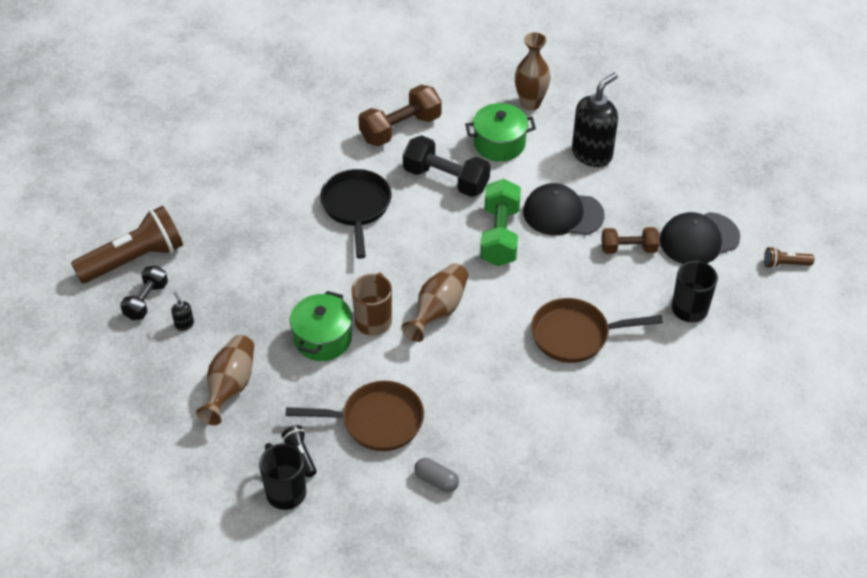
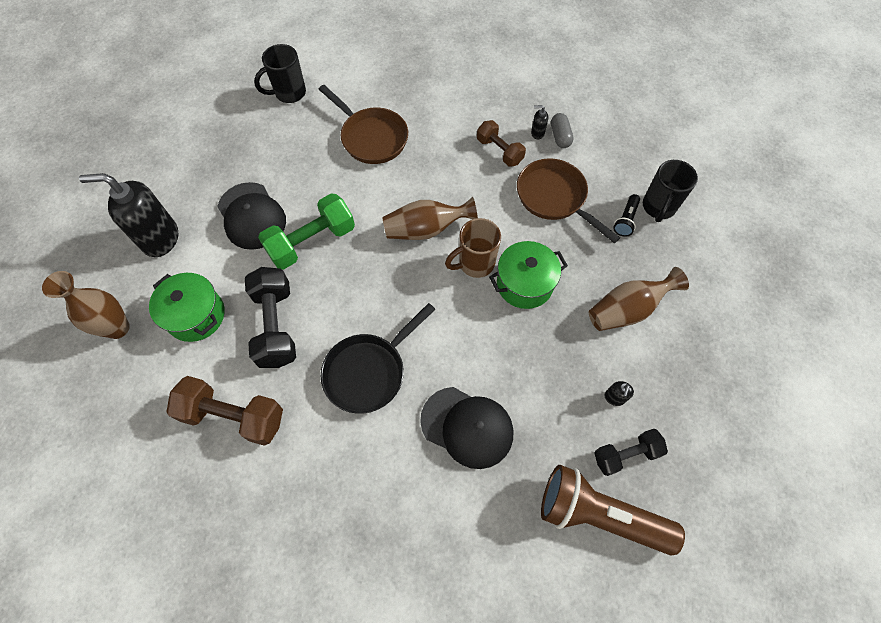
camera: 130 degrees left, 15 degrees up
(458, 465) = (537, 133): none -> black soap dispenser
(628, 248) = (258, 155): brown dumbbell -> brown dumbbell (499, 151)
(699, 239) = (213, 121): black cap -> black cap (467, 427)
(785, 264) = (202, 67): brown flashlight -> none

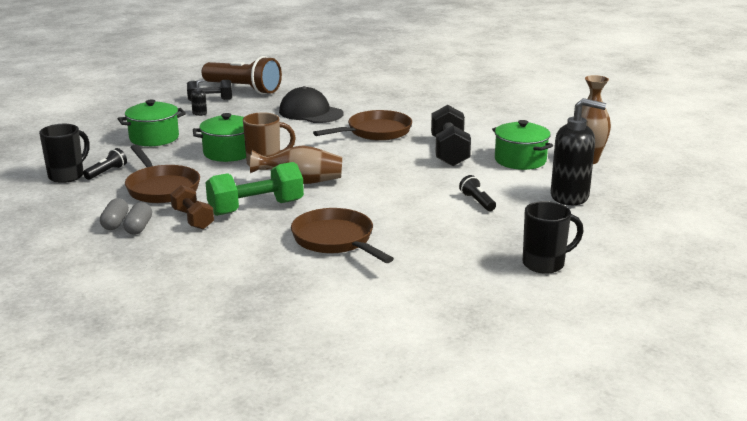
camera: 170 degrees left, 40 degrees down
(234, 416) = (480, 126): brown dumbbell -> none
(251, 216) = (477, 202): black cap -> black flashlight
(289, 93) = (437, 286): black mug -> black mug (545, 264)
(312, 242) = (415, 184): green dumbbell -> green dumbbell (256, 208)
(369, 371) = (375, 132): black pan -> brown pan
(537, 133) = (139, 227): black soap dispenser -> grey capsule
(627, 309) = (154, 138): brown vase -> green pot

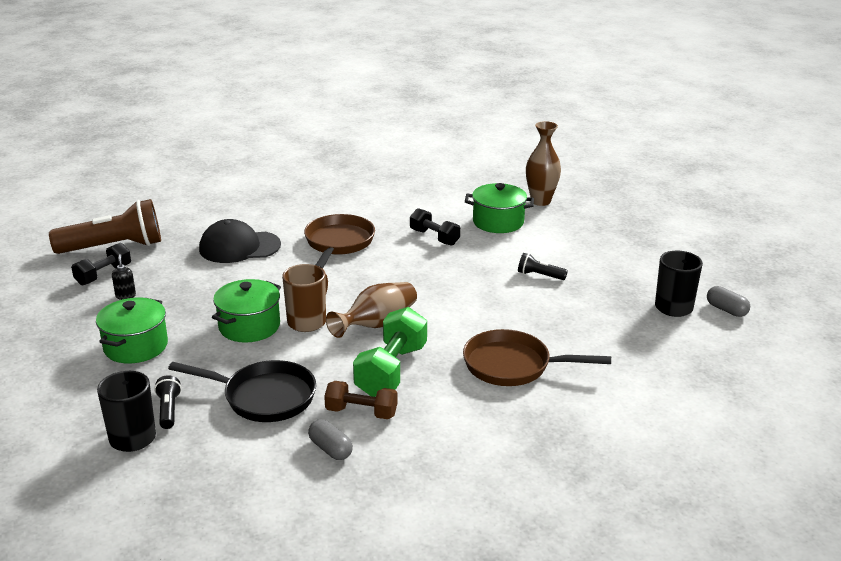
camera: 45 degrees left, 5 degrees up
(115, 223) = (299, 458): grey capsule -> grey capsule (726, 310)
(161, 188) = (263, 397): brown pan -> black pan
(449, 152) = (434, 237): black dumbbell -> black dumbbell, size x0.63
(570, 197) = (587, 240): black soap dispenser -> none

